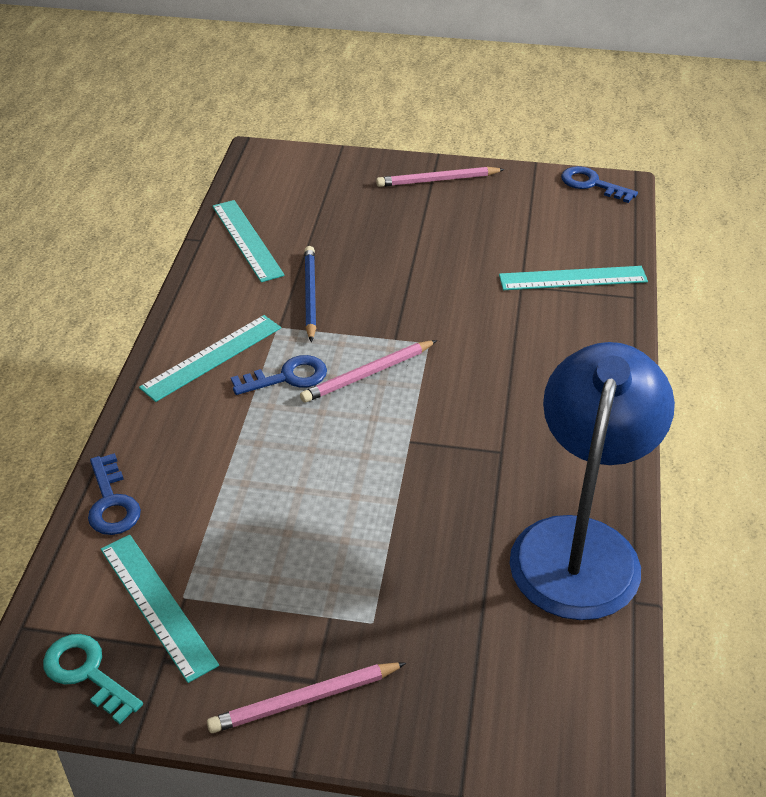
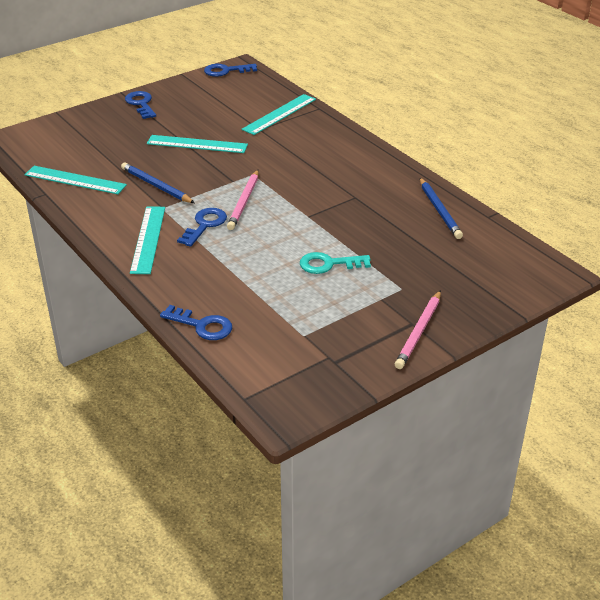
camera: 45 degrees left, 5 degrees down
(87, 673) = (308, 391): turquoise key -> turquoise key (328, 264)
(157, 605) = (297, 346): turquoise ruler -> turquoise ruler (197, 144)
(438, 180) = (141, 104): pink pencil -> blue key
(580, 545) = (439, 210): blue lamp -> blue pencil

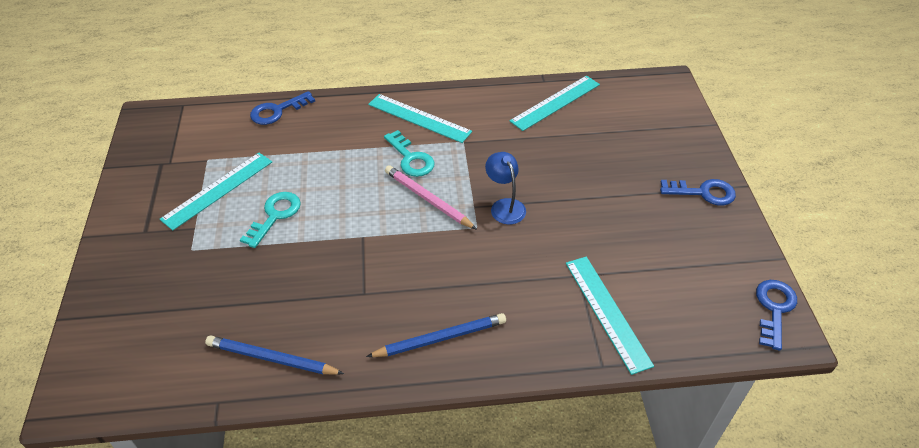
camera: 120 degrees right, 10 degrees up
(156, 186) = (506, 149): blue pencil -> blue pencil (440, 338)
(197, 144) = (573, 206): turquoise ruler -> turquoise ruler (218, 190)
(205, 225) = (411, 158): blue key -> turquoise key
(221, 169) = (505, 206): none -> blue lamp
(419, 332) = (131, 230): pink pencil -> none

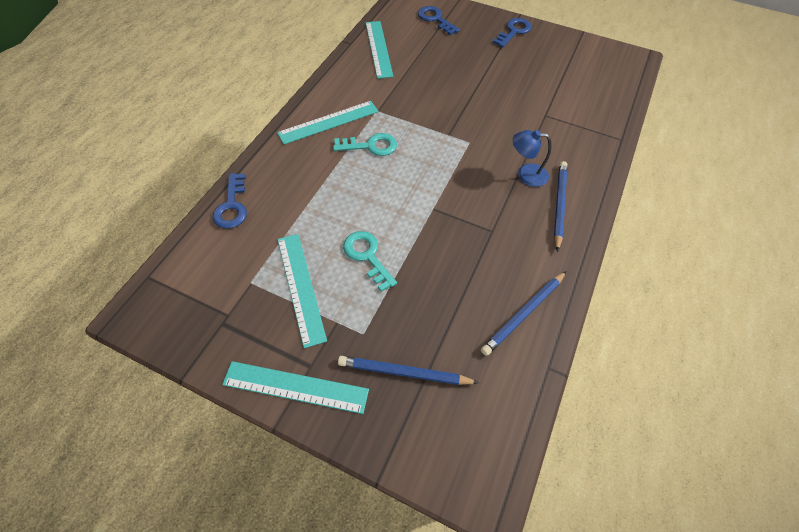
camera: 60 degrees left, 10 degrees up
(164, 294) = (404, 372): none -> blue pencil
(428, 199) = (422, 155): pink pencil -> none
(505, 206) = (459, 119): blue lamp -> blue lamp (525, 174)
(607, 312) = (582, 117): turquoise ruler -> turquoise ruler (295, 387)
(774, 309) = (617, 53): blue key -> blue key (435, 19)

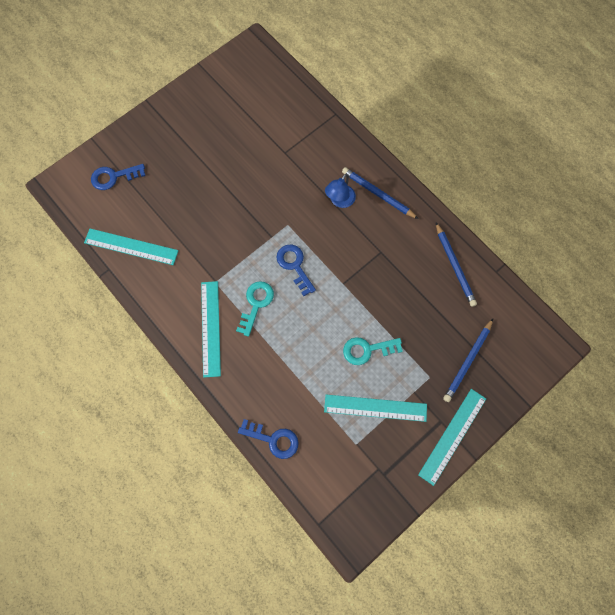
camera: 65 degrees left, 15 degrees up
(514, 31) = (169, 119): blue key -> blue key (294, 266)

